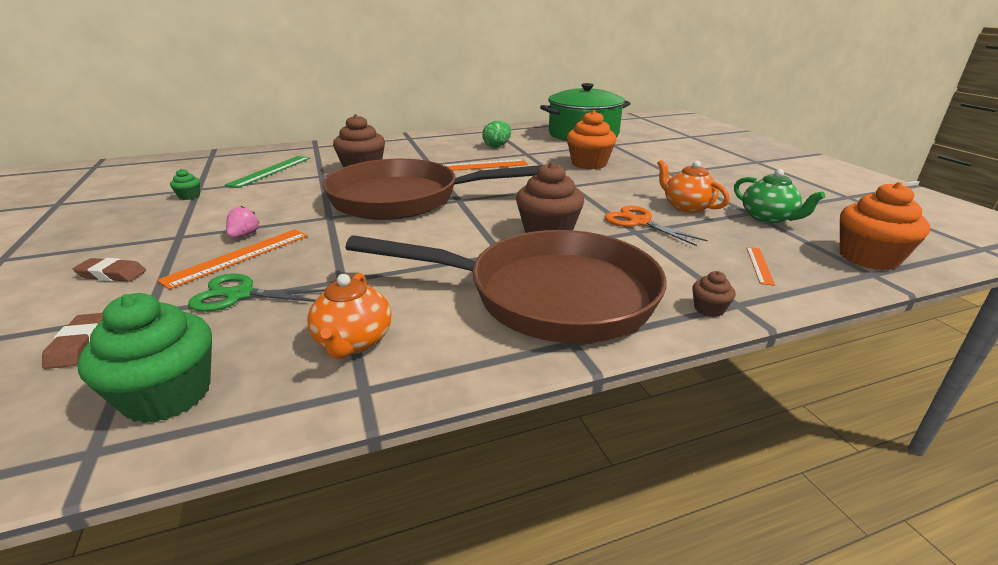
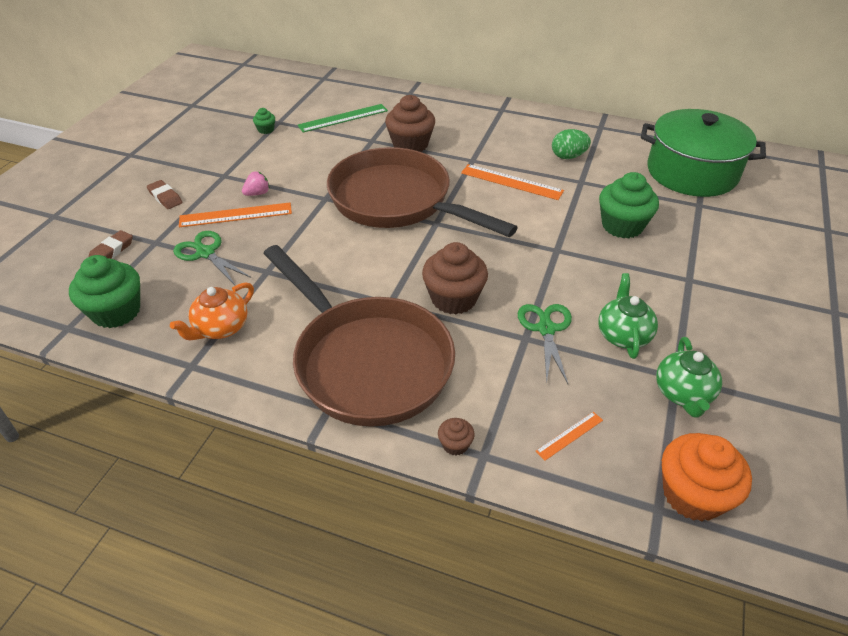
camera: 40 degrees right, 15 degrees up
(589, 164) = (622, 226): orange cupcake -> green cupcake
(639, 222) = (546, 329): orange scissors -> green scissors
(686, 207) = (623, 335): orange teapot -> green teapot

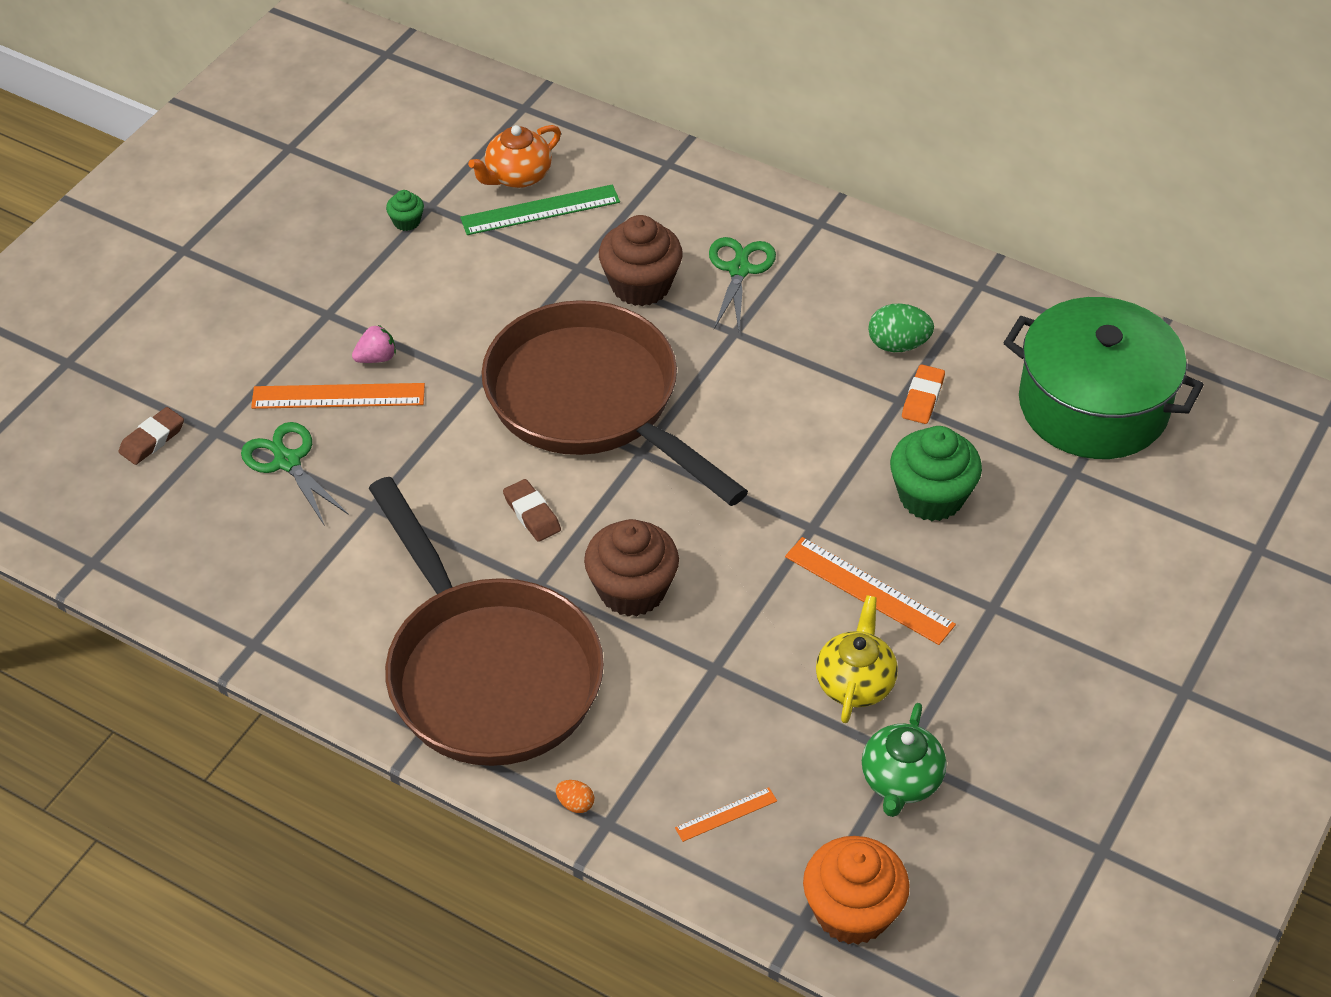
camera: 10 degrees right, 5 degrees up
(116, 311) = (157, 545): green cupcake -> none
(165, 197) = (234, 347): brown eraser -> brown eraser (532, 514)
(221, 328) = (297, 592): orange teapot -> orange teapot (517, 176)
(455, 444) = (575, 804): brown cupcake -> orange egg
(511, 182) = (785, 386): orange ruler -> orange ruler (869, 590)
(546, 329) = (748, 658): green scissors -> green scissors (739, 270)
(594, 179) = (922, 398): none -> orange eraser
(623, 335) = (855, 683): green teapot -> yellow teapot

